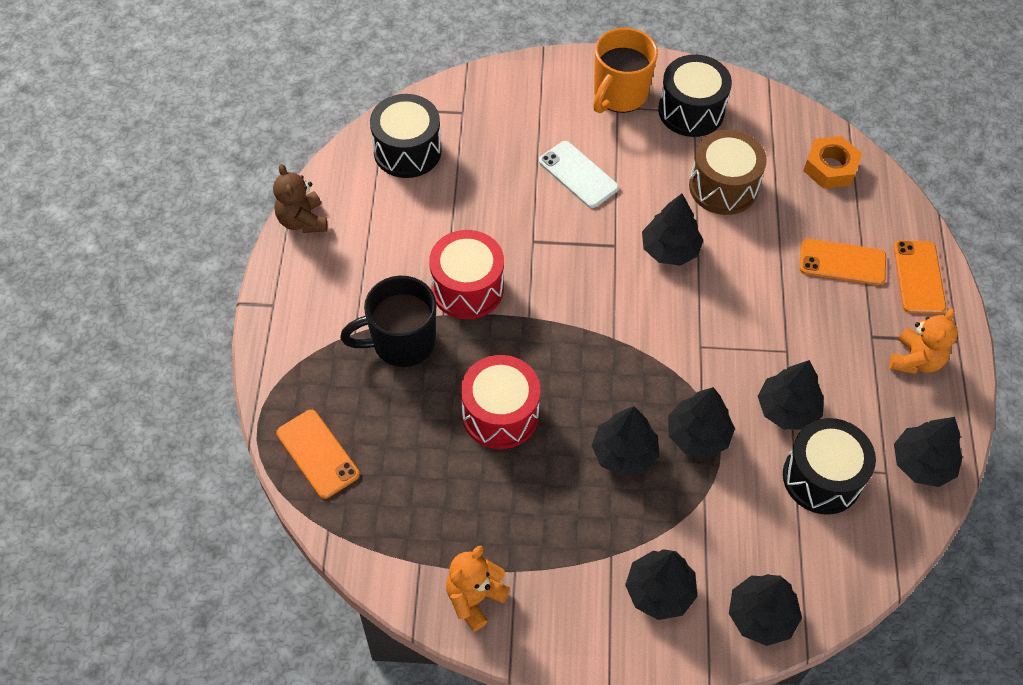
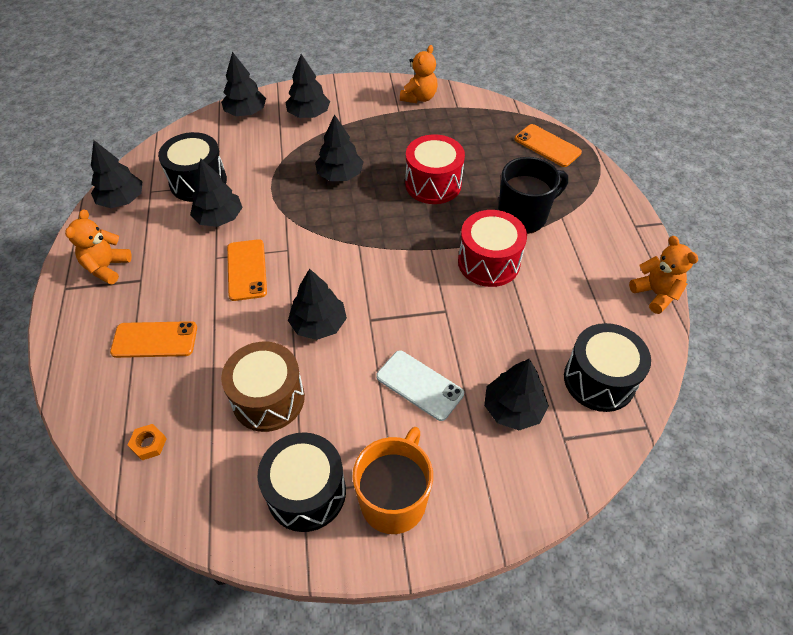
camera: 170 degrees right, 5 degrees down
(302, 220) = (655, 294): brown teddy bear -> orange teddy bear
(698, 435) = (287, 192): black tree -> black tree (513, 409)
(830, 168) = (149, 444): orange nut -> orange nut, size x0.56
(918, 277) = (83, 338): orange phone -> orange phone (247, 270)

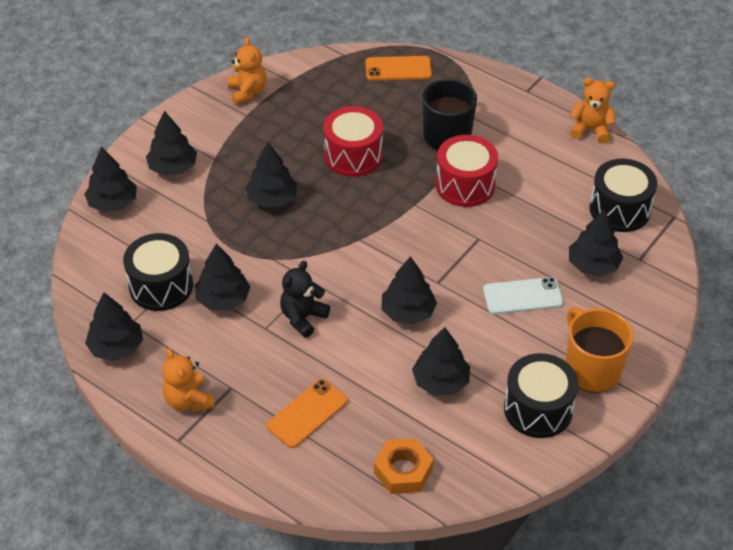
camera: 45 degrees left, 5 degrees down
(149, 444) = (403, 471): orange nut -> orange nut, size x1.79
(247, 270) = (303, 318): orange phone -> black teddy bear
(268, 398) = (441, 381): brown drum -> black tree

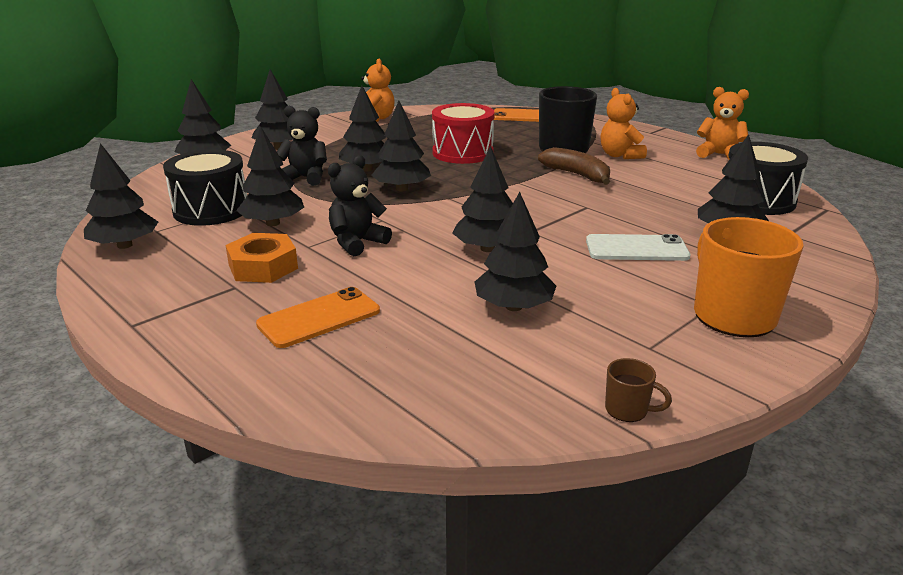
camera: 10 degrees right, 20 degrees down
(189, 400) = (174, 292): orange teddy bear -> orange teddy bear (620, 155)
(221, 221) = (305, 178): none -> black teddy bear
(314, 229) = (402, 189): none -> black tree
(403, 471) = (431, 388): orange nut -> orange nut (263, 267)
(465, 185) = (577, 175): red drum -> brown banana
(525, 471) = (628, 410): none -> brown mug
(538, 409) = (652, 345): black drum -> none

